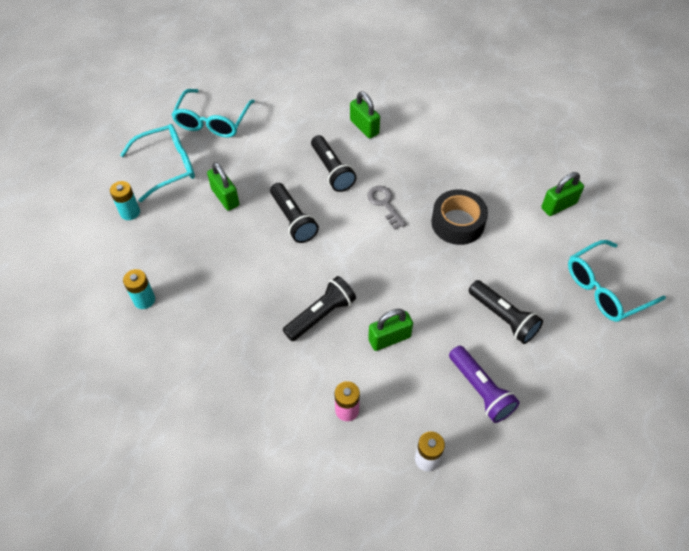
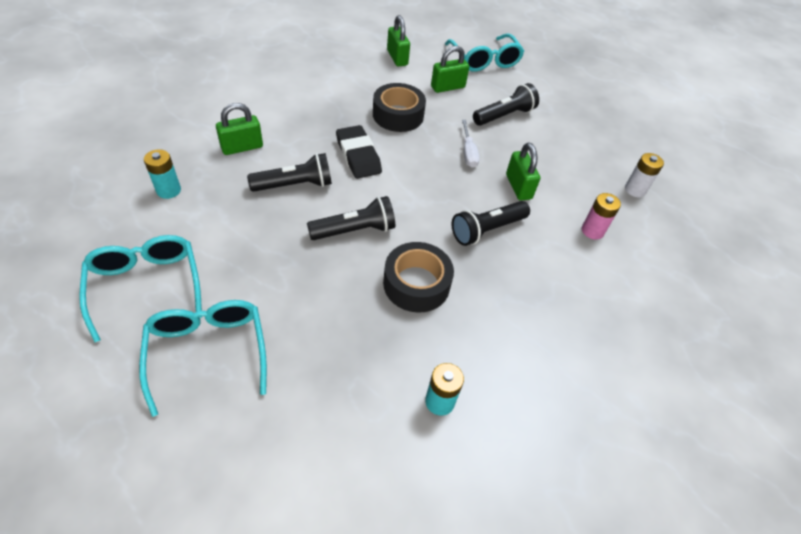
camera: 85 degrees left, 5 degrees down
(130, 212) = (279, 410): turquoise battery -> turquoise battery (168, 190)
(212, 121) = (146, 286): turquoise glasses -> turquoise glasses turned 135 degrees counterclockwise
(225, 197) = (295, 290): green padlock -> green padlock (447, 87)
(246, 270) = (416, 284): none -> black tape
(321, 315) = (487, 230): black flashlight -> black flashlight turned 90 degrees counterclockwise
(384, 204) = (358, 156): grey key -> black eraser
(424, 289) = (468, 153): none -> white screwdriver
(480, 390) = (571, 145): purple flashlight -> none

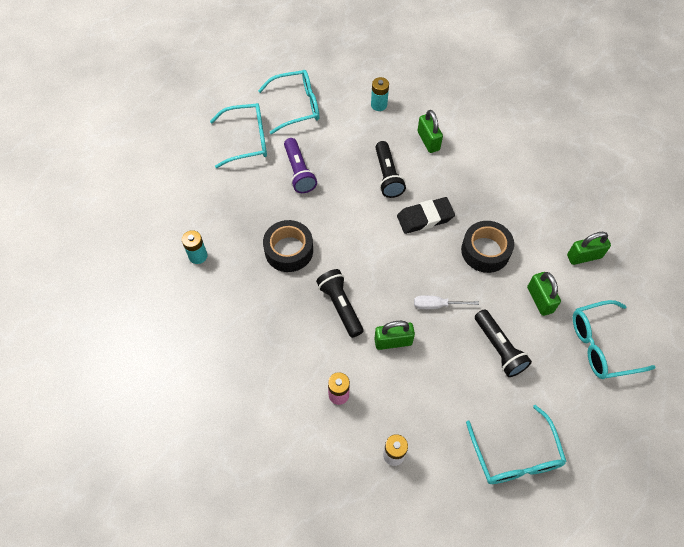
camera: 100 degrees right, 10 degrees up
(282, 278) = (299, 172): none -> purple flashlight
(355, 230) = (340, 214): black flashlight -> none
(599, 115) = (515, 455): none -> turquoise glasses

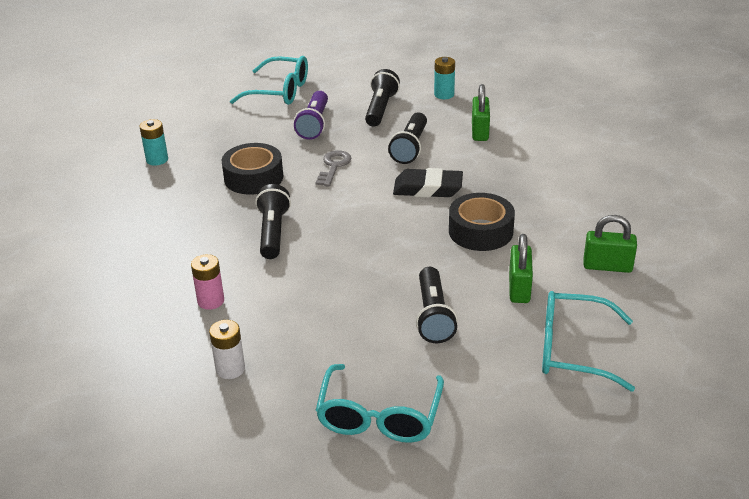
camera: 25 degrees right, 25 degrees down
(296, 106) = (352, 78): turquoise glasses -> none
(340, 137) = (381, 109): none -> black flashlight
(342, 216) = (334, 166): none -> grey key
(393, 341) = (309, 276): green padlock -> none
(437, 305) = (385, 260): white screwdriver -> none

